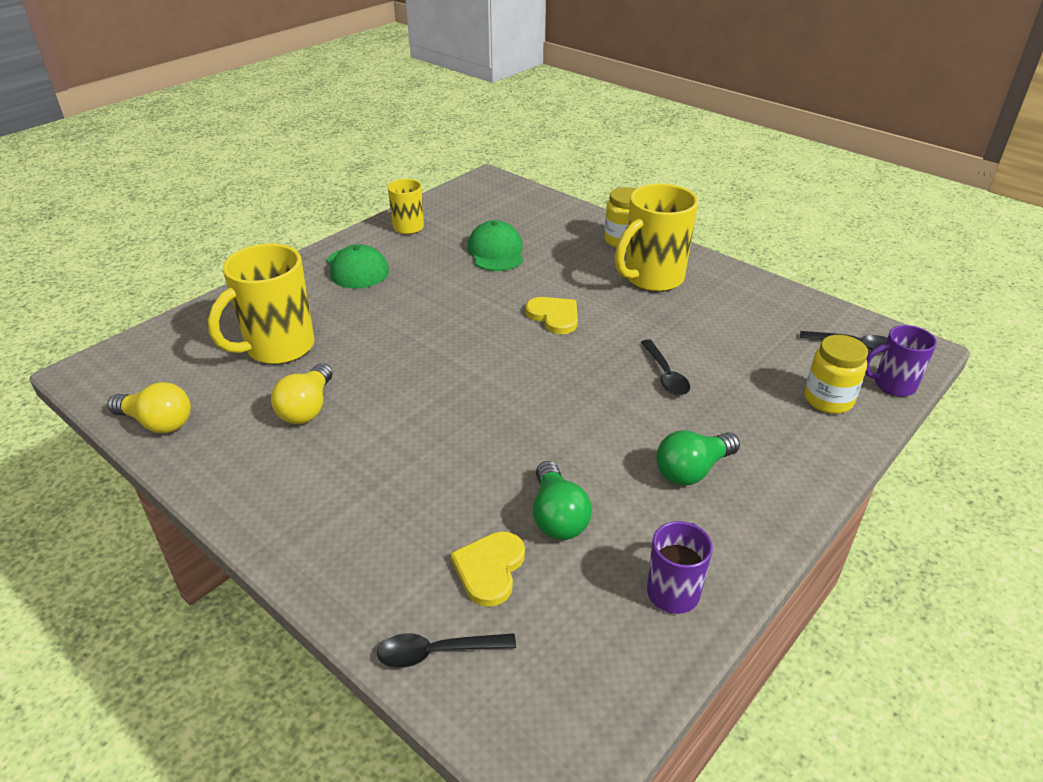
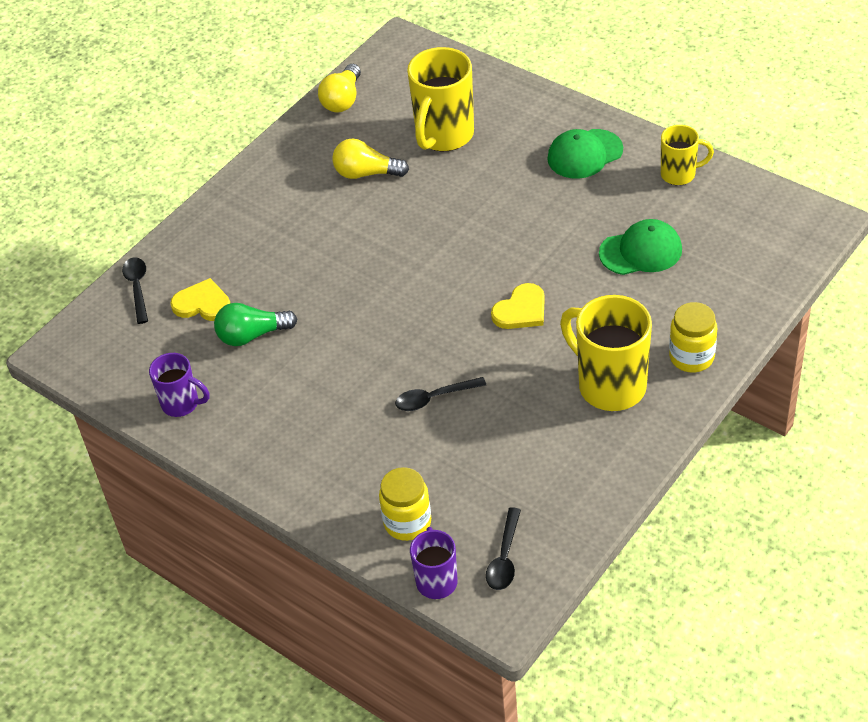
camera: 90 degrees right, 10 degrees up
(278, 348) = (443, 136): yellow mug -> yellow mug turned 105 degrees counterclockwise
(692, 470) = (305, 416): green light bulb -> none

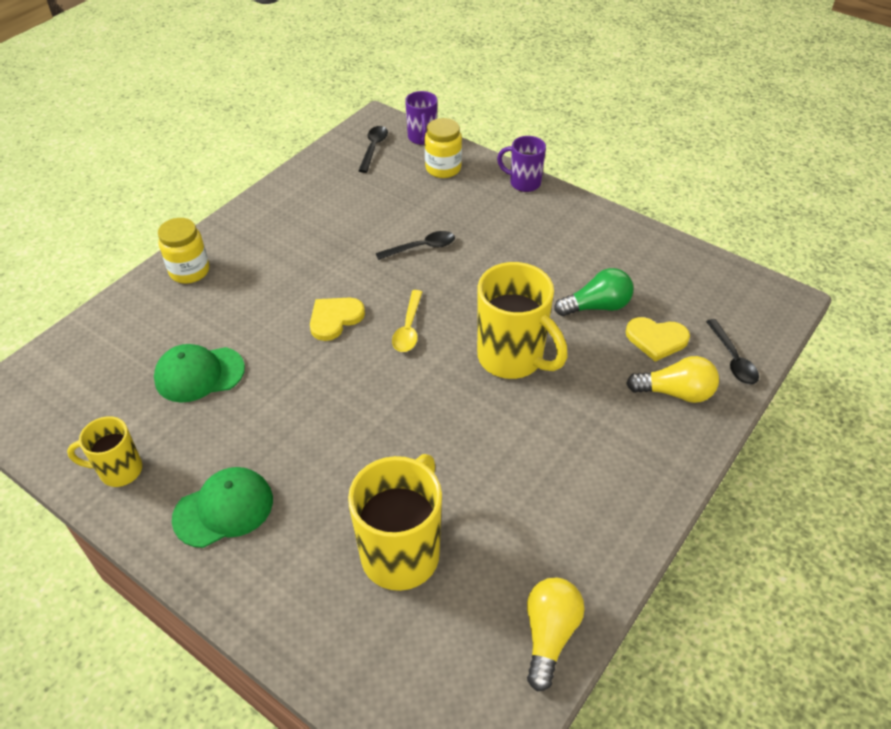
camera: 175 degrees right, 0 degrees up
(182, 404) = (644, 251): purple mug -> purple mug (523, 183)
(366, 173) = (502, 495): yellow light bulb -> yellow light bulb (675, 392)
(445, 304) = (408, 328): none -> yellow spoon
(609, 385) = (268, 252): yellow mug -> yellow mug (512, 358)

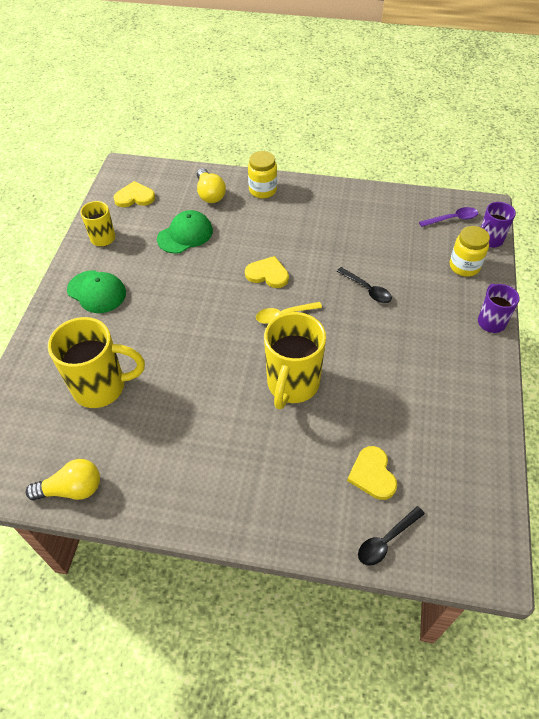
camera: 65 degrees right, 5 degrees up
(70, 406) = (134, 197): none -> yellow heart
(199, 374) = (185, 235): green cap -> green cap turned 90 degrees clockwise
(373, 148) = (452, 219): black spoon -> purple spoon
(596, 306) = (381, 420): green light bulb -> none
(675, 392) = (321, 505): yellow light bulb -> yellow light bulb (210, 194)

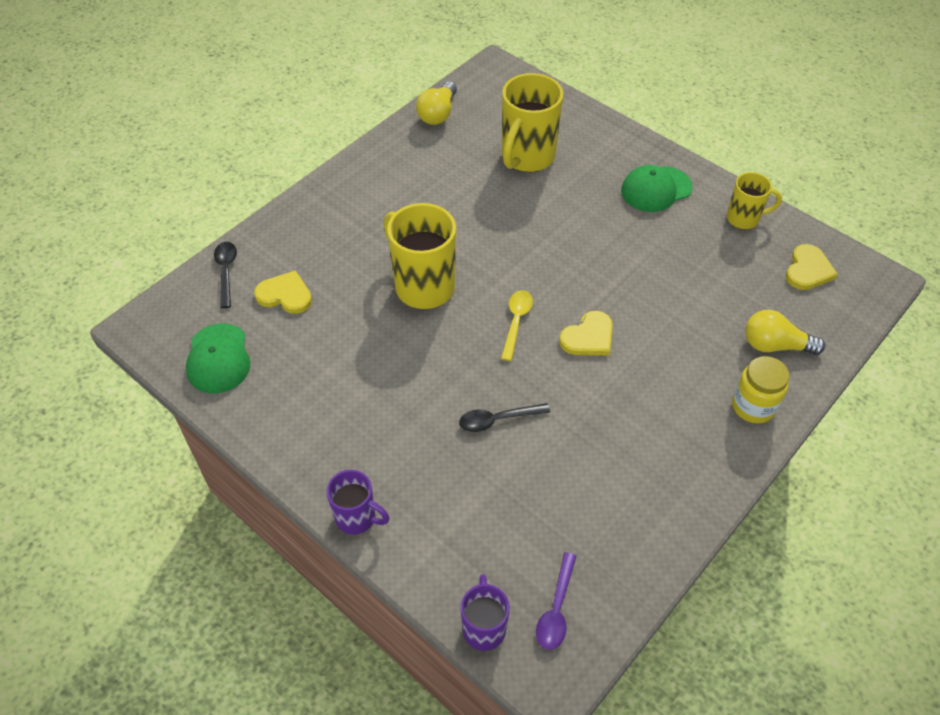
camera: 120 degrees right, 0 degrees up
(185, 235) = (706, 290): green cap -> green cap (218, 359)
(464, 266) = (459, 555): yellow jar -> none

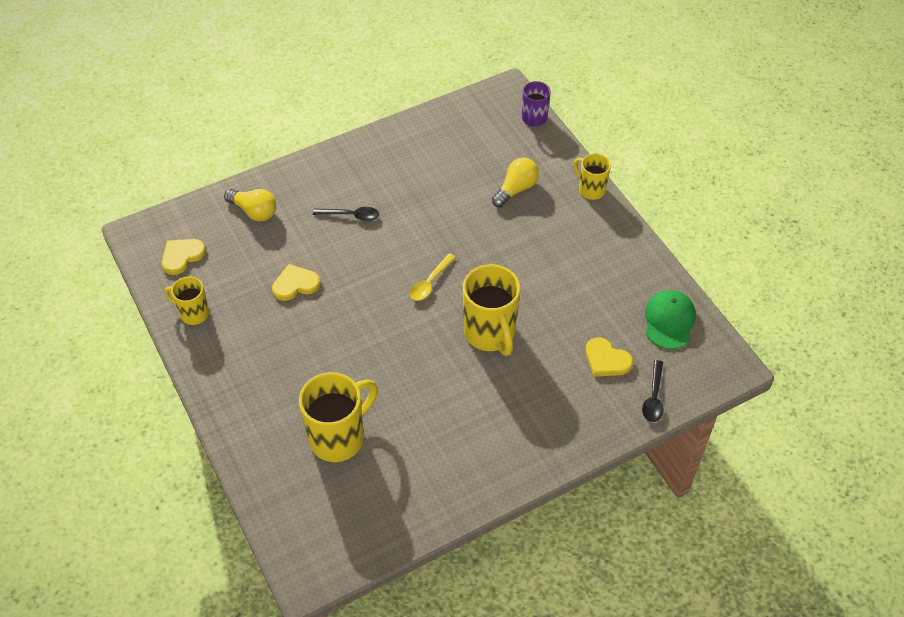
camera: 160 degrees left, 0 degrees up
(357, 518) = (590, 189): purple mug -> yellow mug
(438, 113) = (399, 525): yellow light bulb -> yellow light bulb (516, 189)
(497, 420) = (476, 219): black spoon -> black spoon (351, 216)
(556, 609) = (489, 116): purple spoon -> none
(588, 337) = (382, 255): yellow heart -> yellow heart (295, 284)
(656, 189) = (244, 364): green cap -> none
(753, 406) = (301, 180): yellow jar -> none

